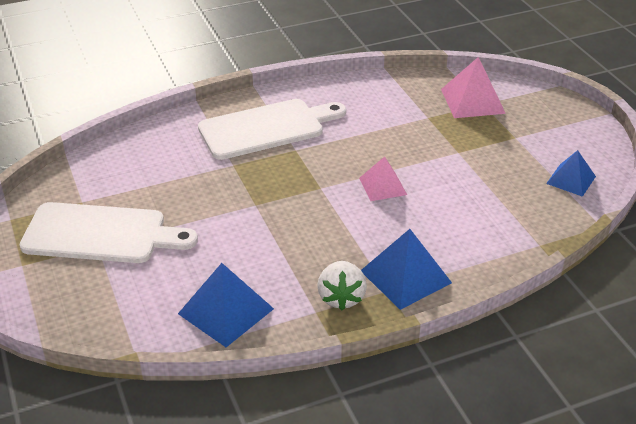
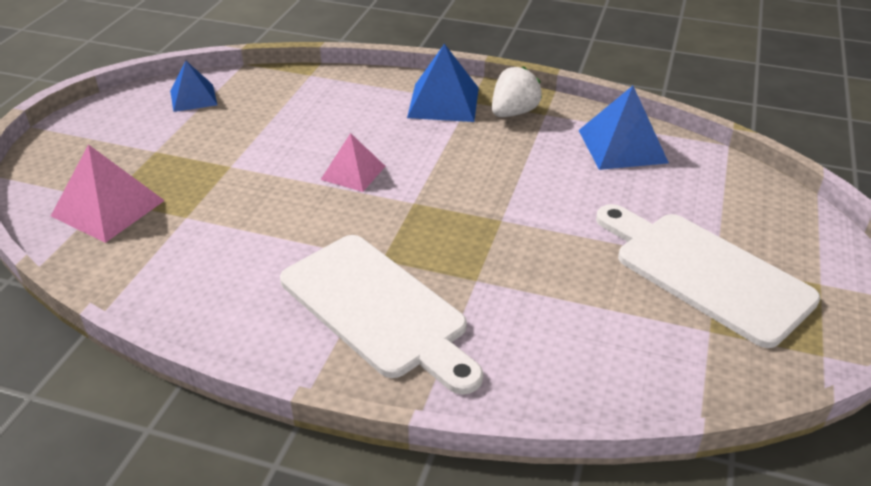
camera: 140 degrees left, 0 degrees up
(266, 128) = (378, 309): white cutting board -> white cutting board turned 150 degrees counterclockwise

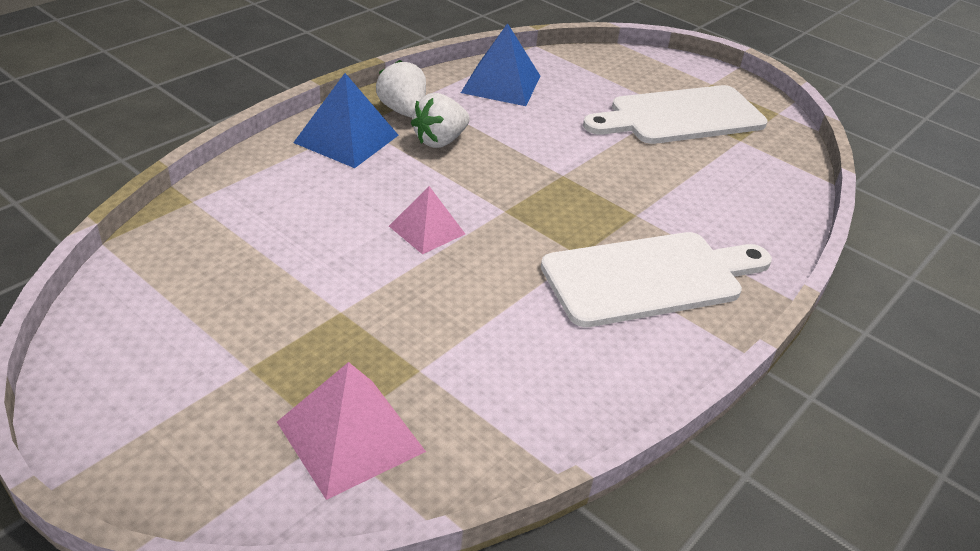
camera: 70 degrees left, 0 degrees up
(193, 97) = (144, 305): blue pyramid -> none
(486, 142) = (440, 141): none -> white strawberry

